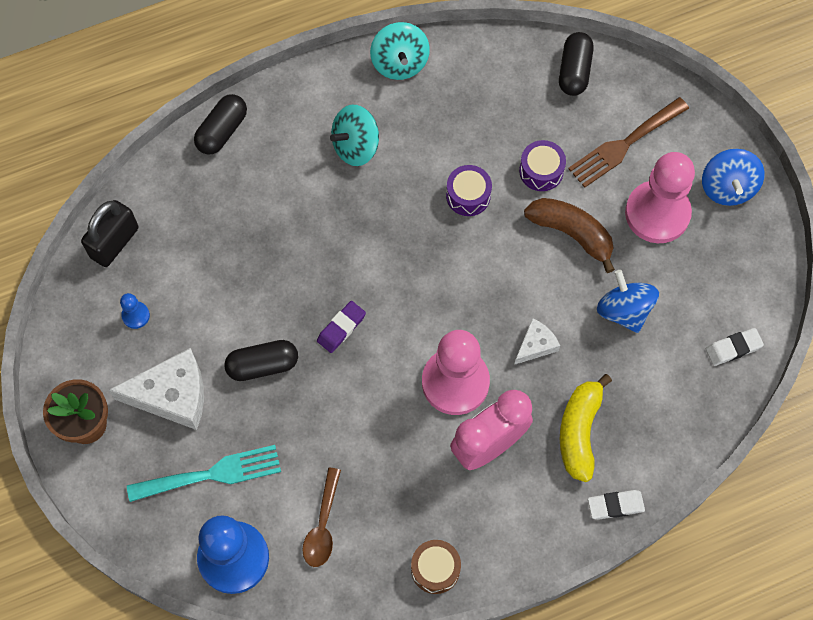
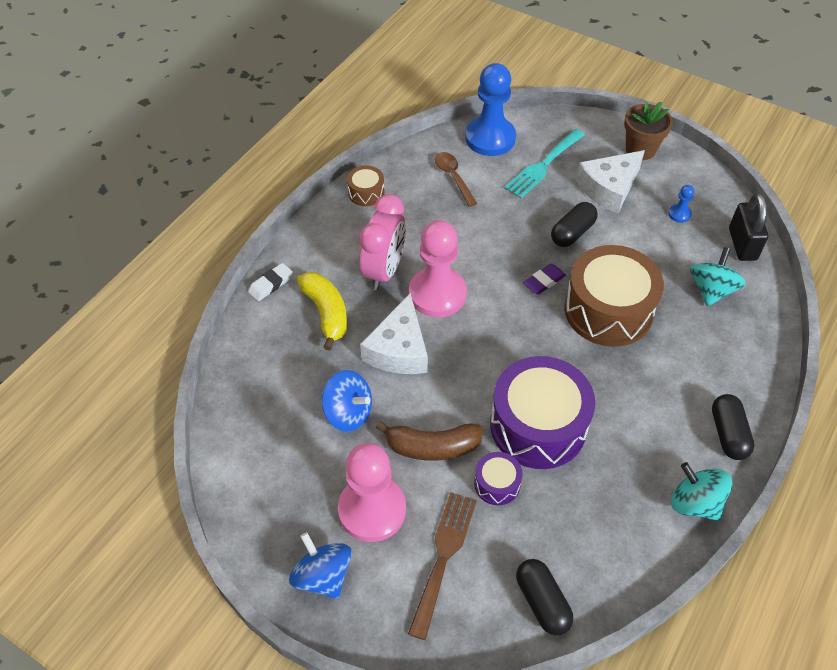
camera: 145 degrees right, 15 degrees down
(222, 131) = (762, 357): black capsule -> black capsule (728, 434)
(310, 259) = (608, 310): none -> brown drum
(341, 328) = (544, 281): purple eraser -> purple eraser turned 45 degrees clockwise
(356, 146) = (658, 409): turquoise spinning top -> turquoise spinning top (711, 290)
(468, 195) = (538, 425): purple drum -> purple drum, size x2.19
(535, 345) = (399, 349): white cheese -> white cheese, size x1.89
(733, 348) = (241, 436): white eraser -> none

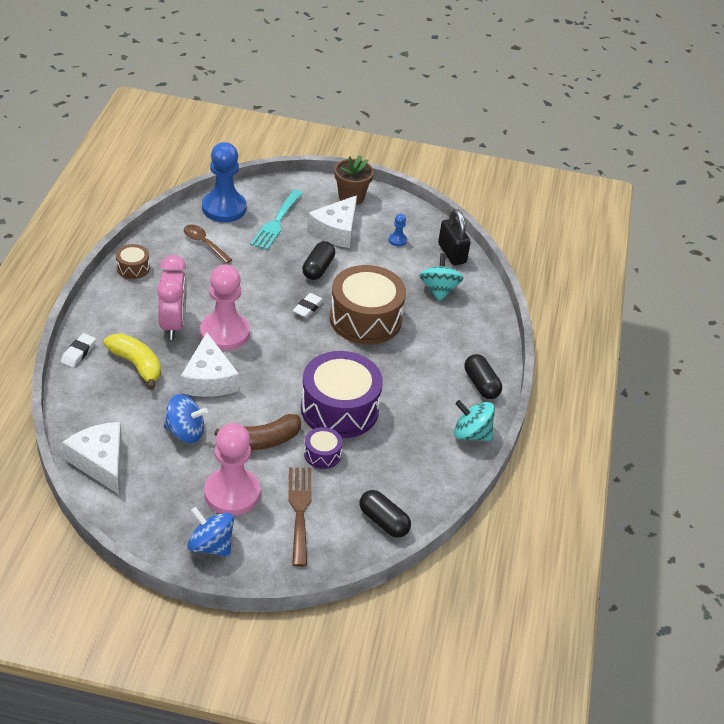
camera: 25 degrees left, 10 degrees down
(242, 428) = (100, 462): none -> white cheese
(544, 281) = (308, 308): purple eraser -> white eraser

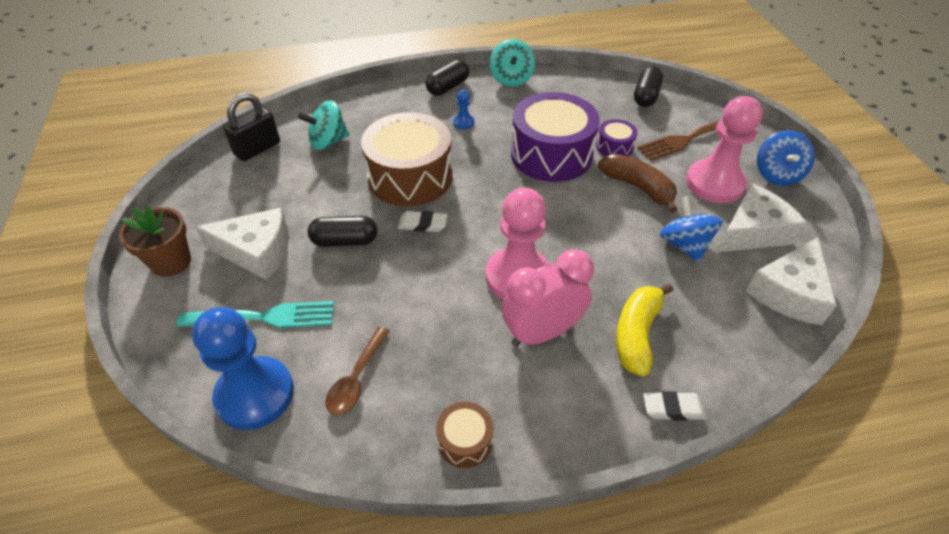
camera: 110 degrees left, 5 degrees up
(208, 379) = (598, 259): white cheese -> white cheese (753, 231)
(397, 240) = (252, 194): blue pawn -> blue pawn (463, 122)

